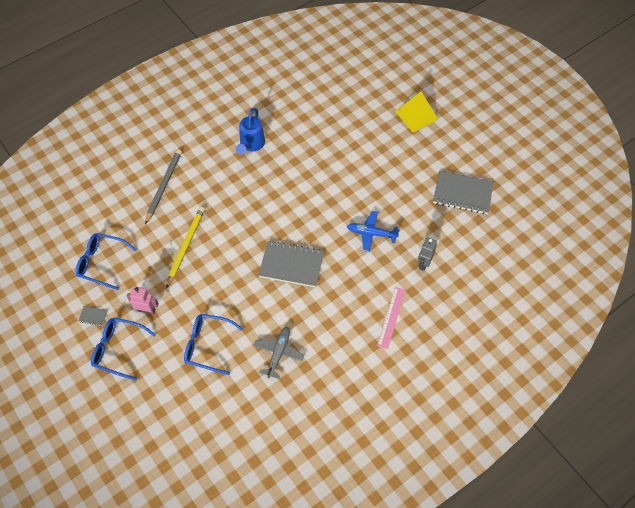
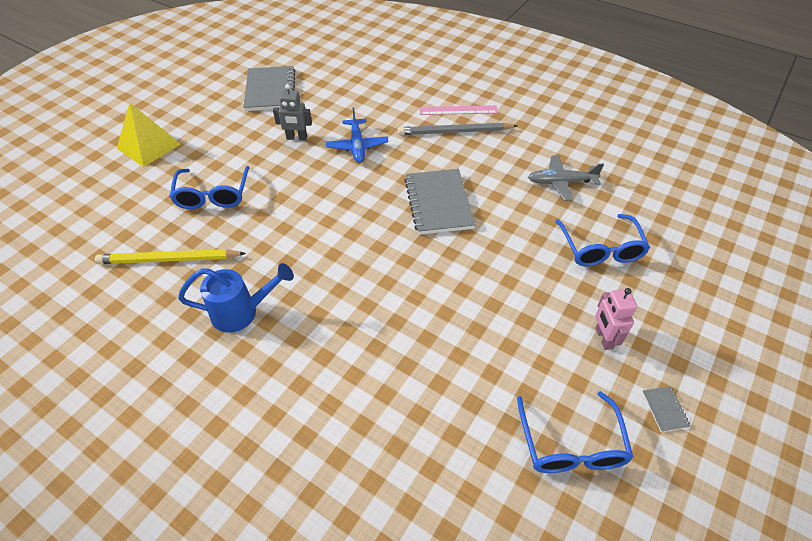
camera: 110 degrees left, 10 degrees down
(118, 349) = (684, 348): blue glasses -> blue glasses (213, 195)
(163, 186) = (372, 413): grey pencil -> grey pencil (455, 132)
(186, 246) = (473, 330): yellow pencil -> yellow pencil (169, 259)
(424, 263) = (378, 101): grey robot -> grey robot (296, 138)

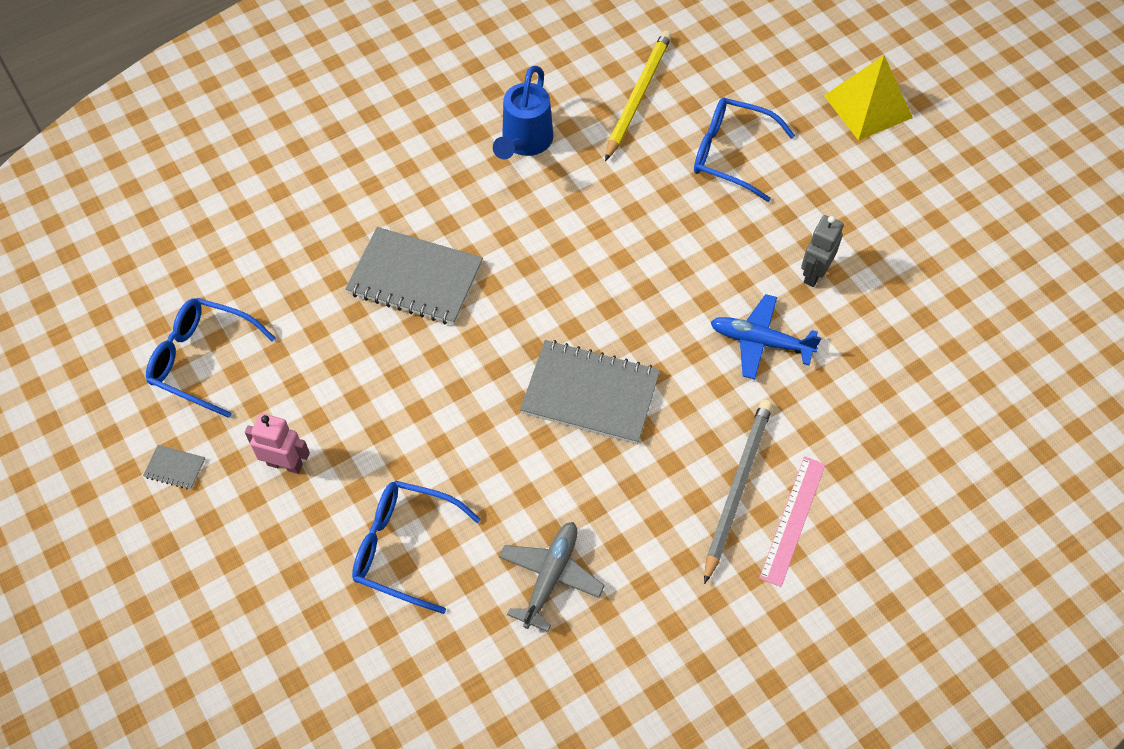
camera: 115 degrees right, 10 degrees up
(270, 90) = (956, 273): grey notebook -> grey notebook (415, 278)

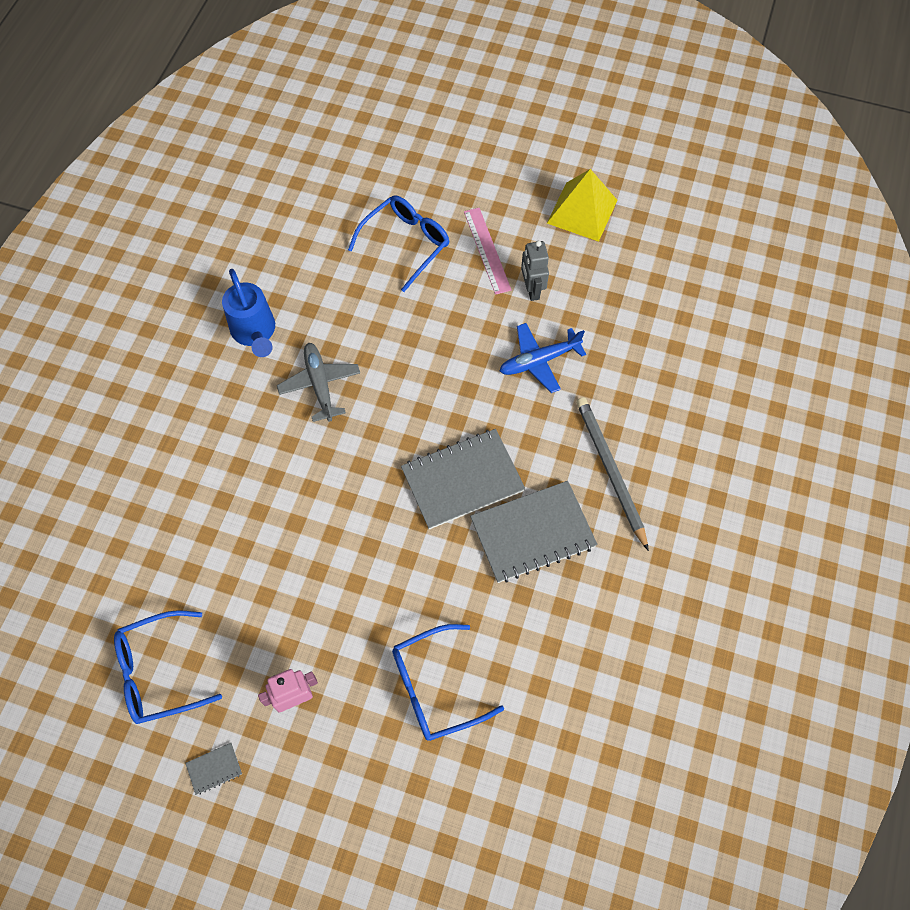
camera: 40 degrees left, 5 degrees up
(415, 278) = (266, 490): grey notebook -> grey notebook (533, 533)
(550, 577) = (549, 626): grey plane -> grey plane (320, 385)
(637, 96) = (306, 244): yellow pencil -> none
(730, 154) = (406, 243): blue glasses -> blue glasses turned 150 degrees clockwise
(793, 520) = (661, 465): pink ruler -> pink ruler (487, 250)
(867, 106) = (466, 149): yellow pyramid -> yellow pyramid (582, 211)

